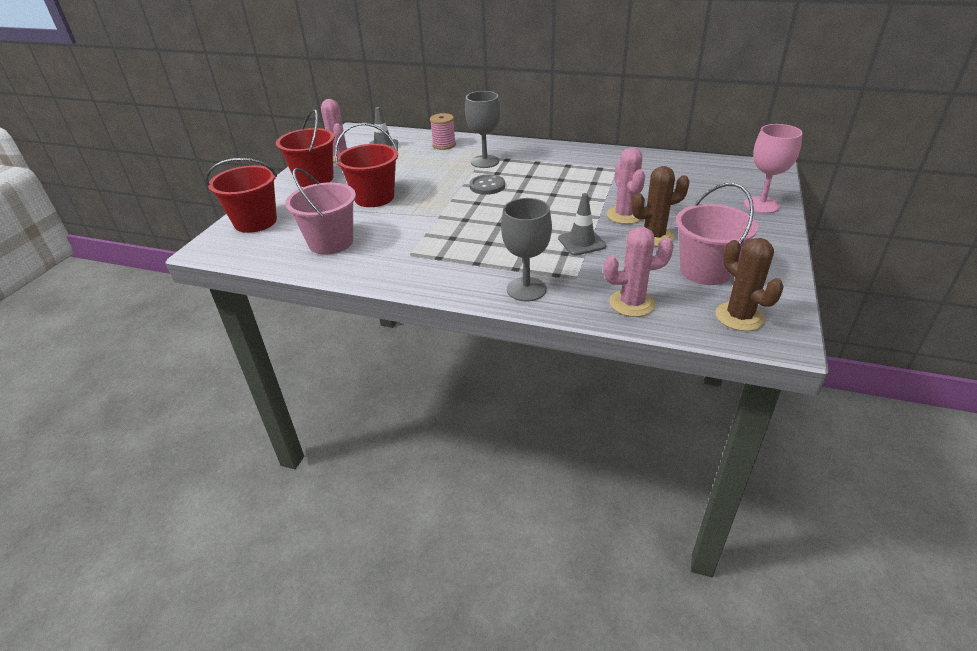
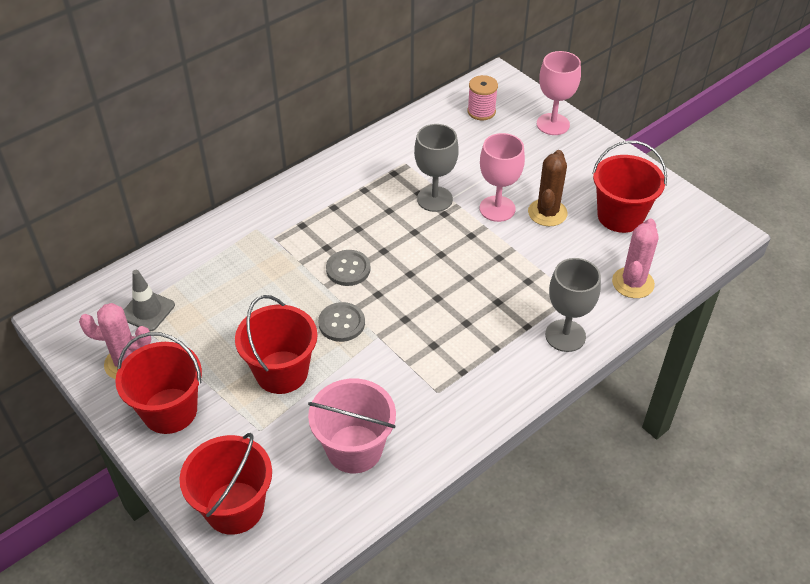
camera: 60 degrees left, 10 degrees up
(436, 201) = (341, 323): none -> grey button
(444, 145) = (205, 256): pink spool -> pink spool (481, 111)
(485, 161) = (288, 243): grey goblet -> grey goblet (434, 199)
(582, 242) = (519, 261): grey traffic cone -> none
(624, 215) = (497, 209): pink cactus -> pink goblet
(705, 271) = (620, 216): pink bucket -> red bucket
(739, 317) = (690, 237): brown cactus -> none

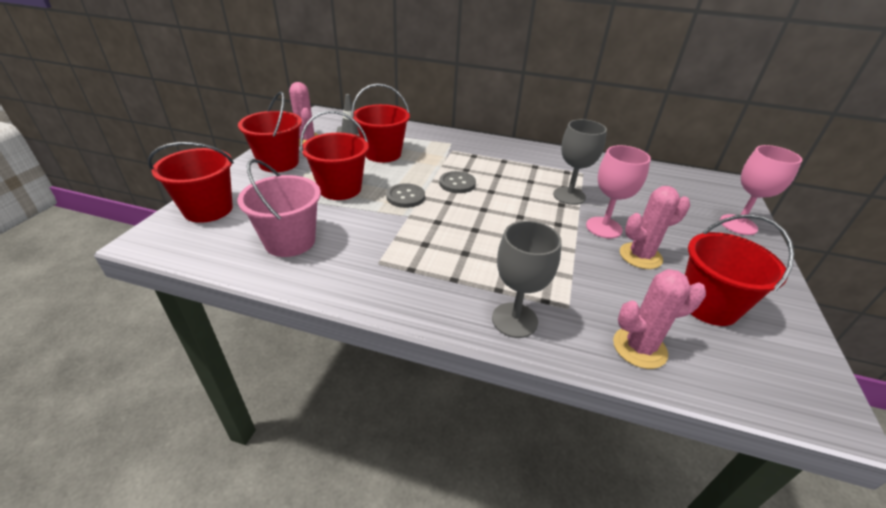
camera: 55 degrees right, 10 degrees down
(230, 302) = (383, 154): none -> red bucket
(481, 111) = (685, 187): pink spool -> none
(547, 213) = (640, 256): brown cactus -> pink cactus

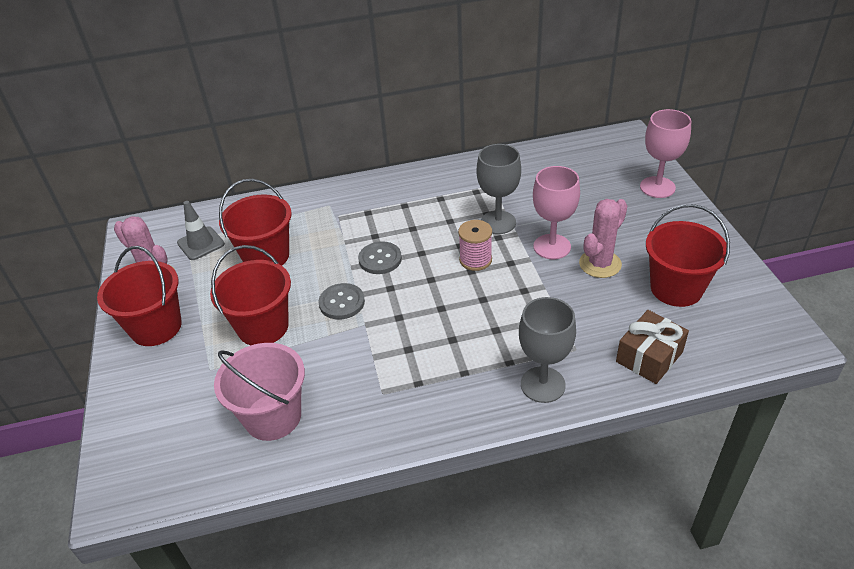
camera: 25 degrees left, 5 degrees up
(208, 209) = (141, 428): red bucket -> none
(530, 211) = (475, 260): none -> pink spool
(639, 348) = (649, 357): pink cactus -> brown gift

